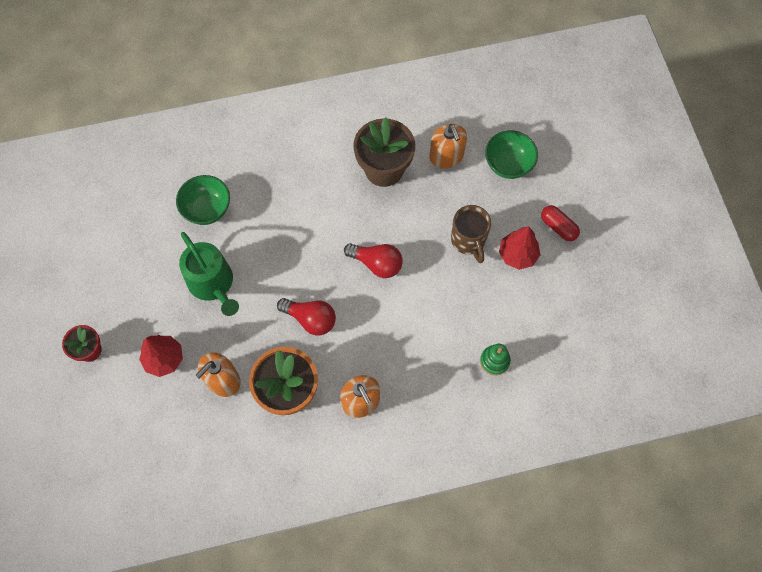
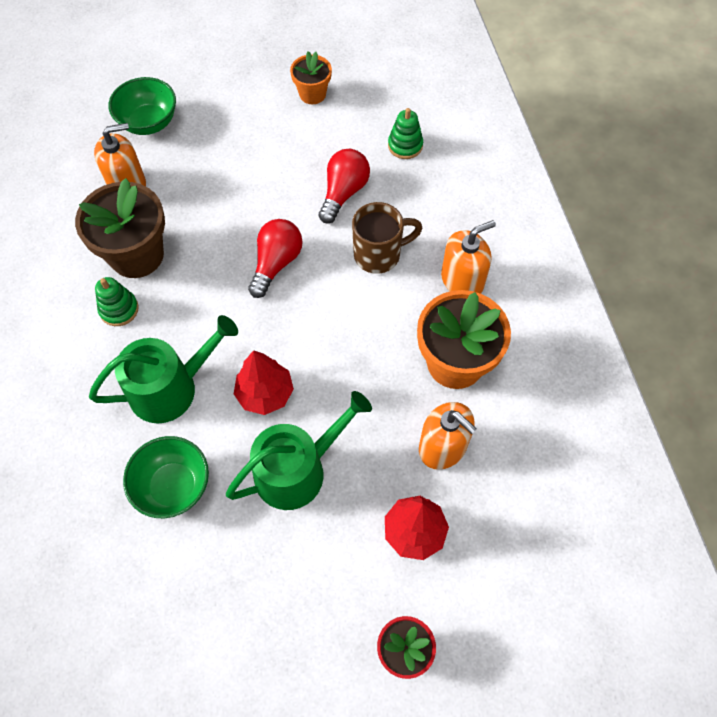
camera: 90 degrees left, 5 degrees down
(277, 201) = (171, 388): none -> green watering can
(310, 319) = (353, 339): red light bulb -> red light bulb (343, 192)
(339, 163) = (119, 309): none -> green stacking toy
(468, 241) = (251, 165): brown mug -> brown mug (379, 254)
(517, 255) = (272, 119): red tree -> red tree (265, 393)
(547, 285) = (312, 94): none -> orange flower pot
(558, 227) = (239, 80): red capsule -> none

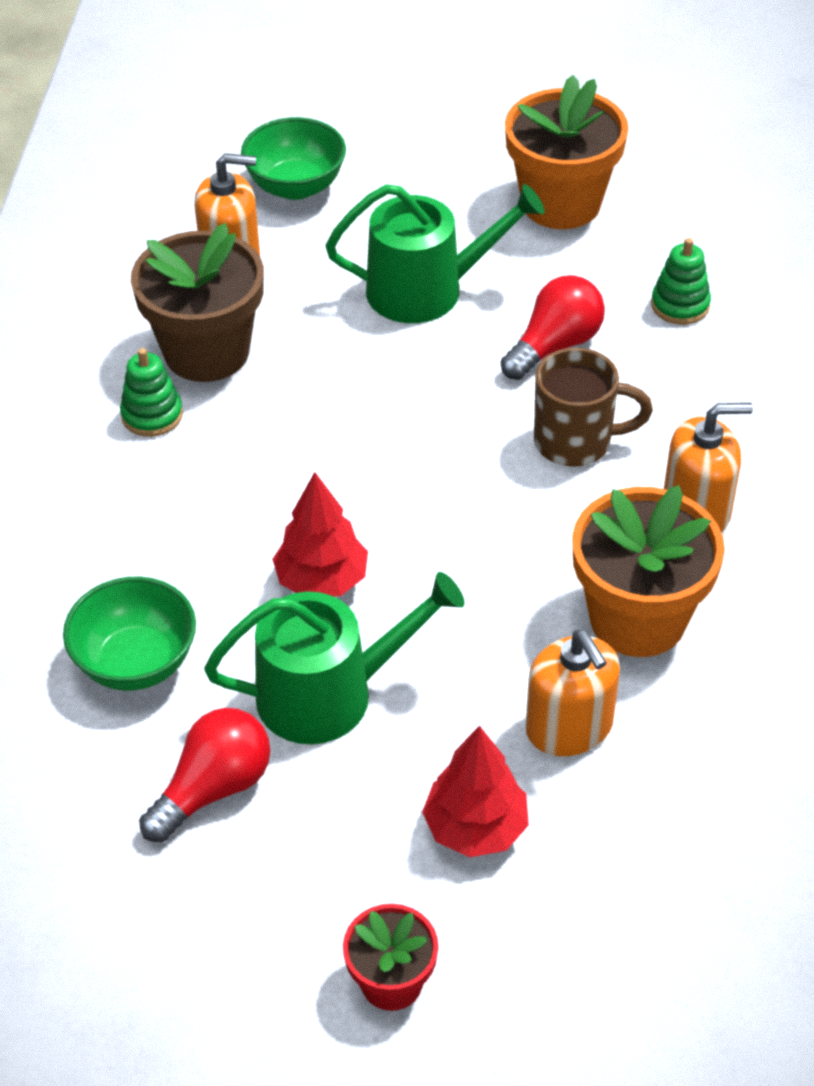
camera: 20 degrees right, 15 degrees down
(171, 388) = (185, 535): green watering can -> green watering can (427, 290)
(276, 263) = (410, 414): red light bulb -> red light bulb (213, 788)
(312, 94) = (561, 203): orange flower pot -> orange flower pot, size x1.81

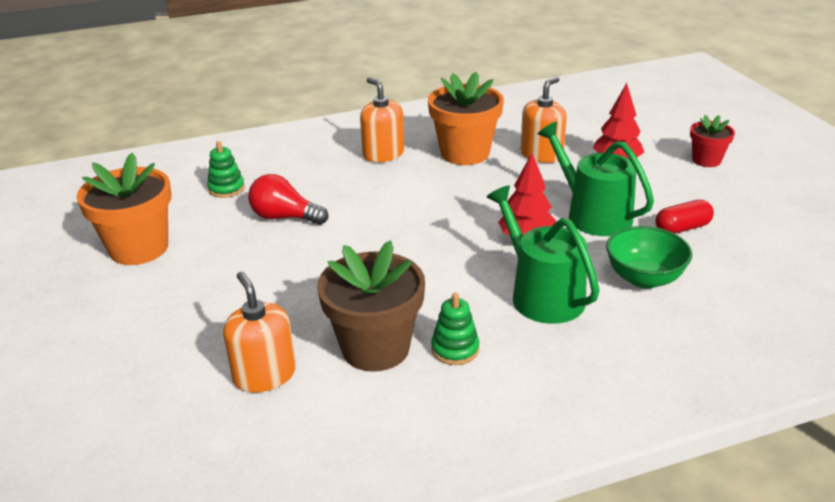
camera: 115 degrees left, 15 degrees down
(213, 788) = (682, 228): red light bulb -> red capsule
(295, 186) = (154, 373): green bowl -> none
(427, 290) = (255, 275): green watering can -> green watering can (542, 294)
(576, 442) = (360, 193): brown mug -> none

